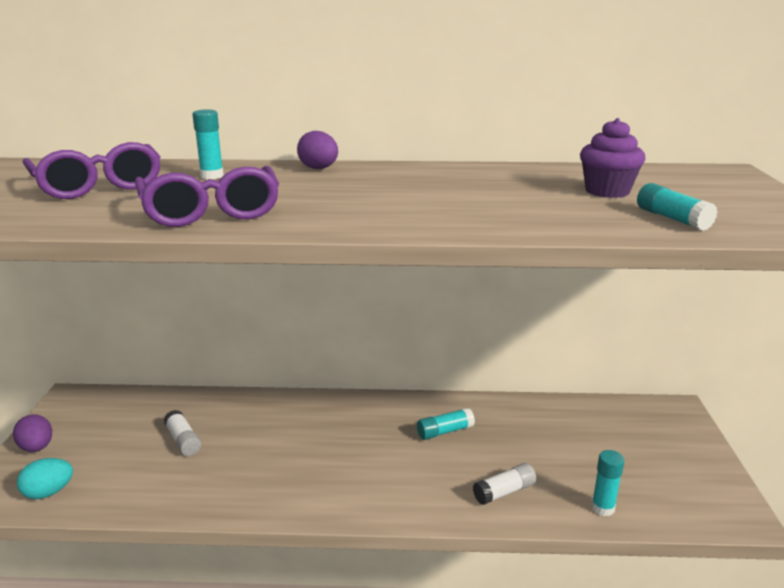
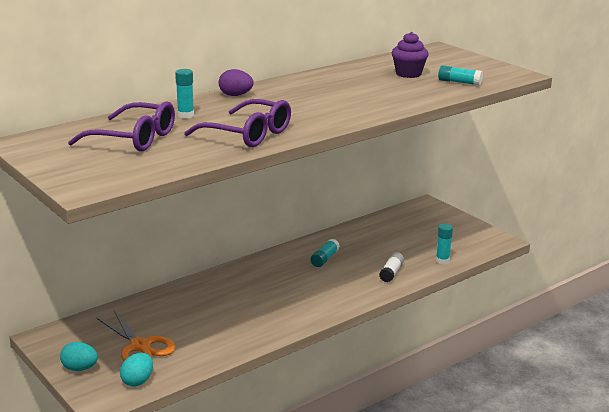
camera: 40 degrees left, 0 degrees up
(37, 448) = (80, 368): purple egg -> turquoise egg
(116, 450) = (140, 346): none -> orange scissors
(183, 440) = (176, 324): white glue stick -> none

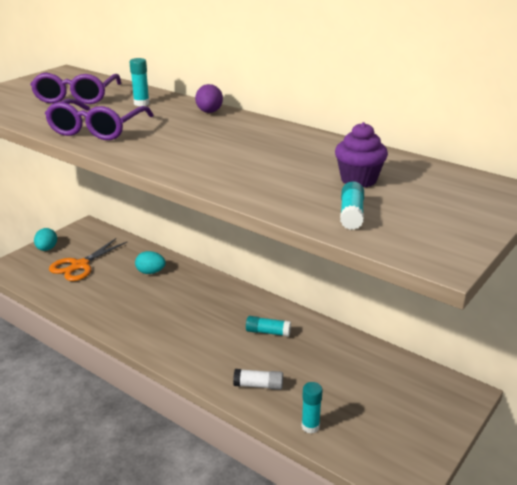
camera: 75 degrees right, 5 degrees up
(137, 381) = (30, 275): turquoise egg -> turquoise egg (150, 272)

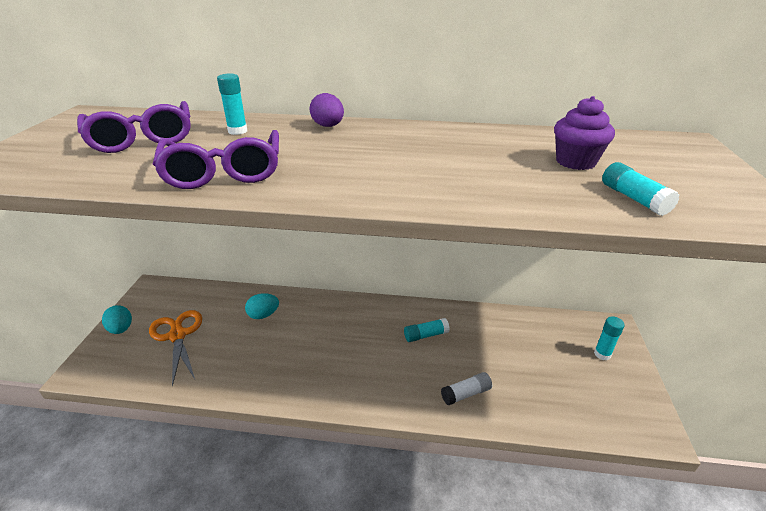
camera: 30 degrees left, 5 degrees up
(79, 265) = (177, 335): orange scissors -> orange scissors turned 150 degrees clockwise
(310, 426) = (543, 415): turquoise glue stick -> turquoise glue stick (602, 354)

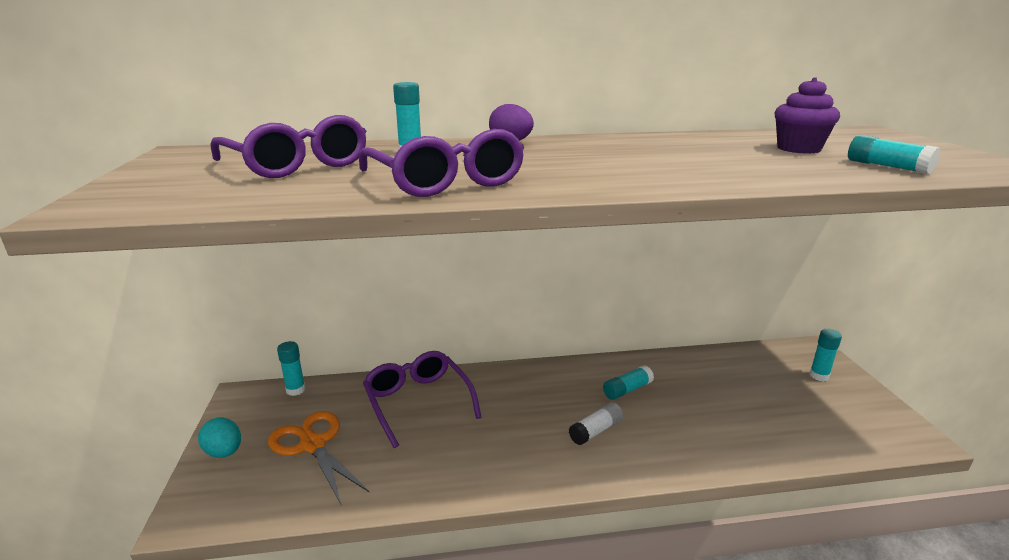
camera: 15 degrees left, 10 degrees down
(187, 289) = (295, 390): none -> turquoise glue stick
(263, 315) = (418, 402): turquoise egg -> purple glasses
(466, 394) = (708, 440): white glue stick -> white glue stick (596, 431)

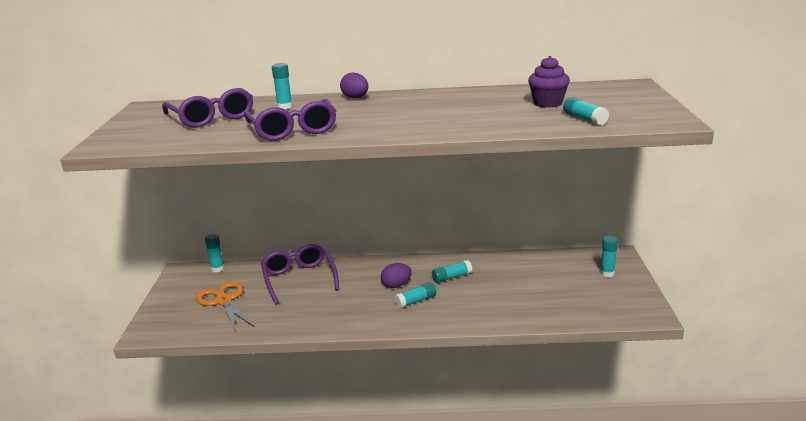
camera: 10 degrees right, 0 degrees up
(224, 452) = (168, 302): turquoise egg -> none
(558, 406) = (396, 285): none -> purple egg
(596, 431) = (416, 301): white glue stick -> turquoise glue stick

